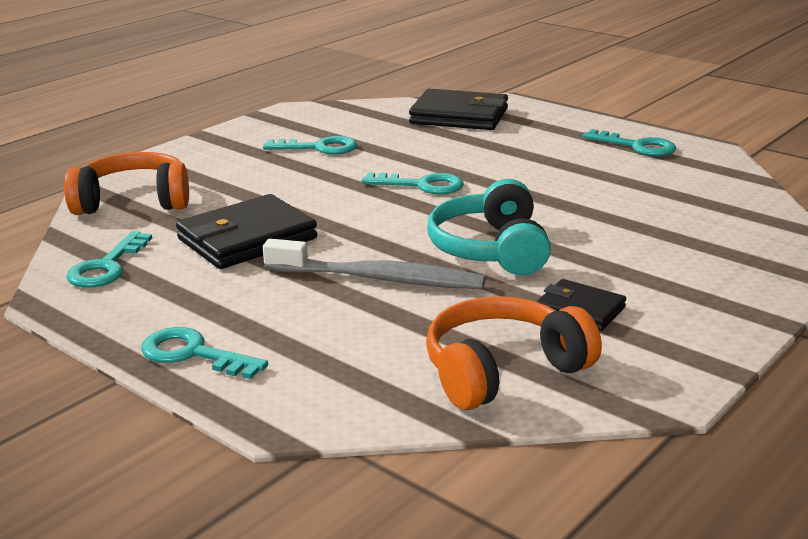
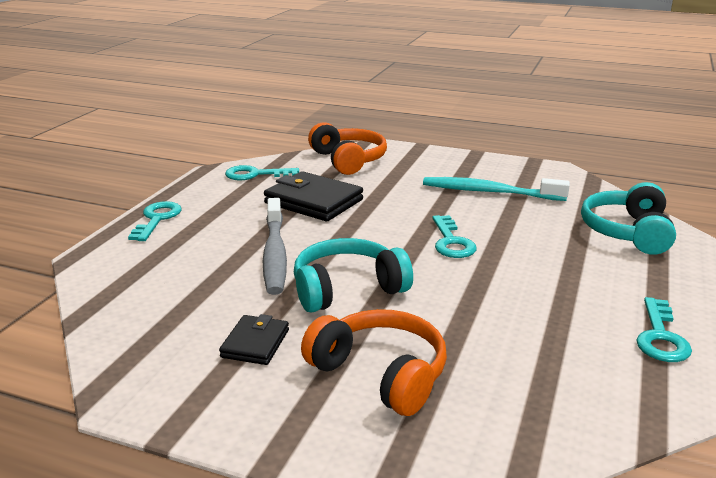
camera: 70 degrees right, 0 degrees up
(319, 148) = (489, 192): turquoise key -> turquoise toothbrush
(459, 116) = (627, 232): black wallet -> turquoise headphones
(503, 370) = (151, 321): orange headphones -> orange headphones (380, 374)

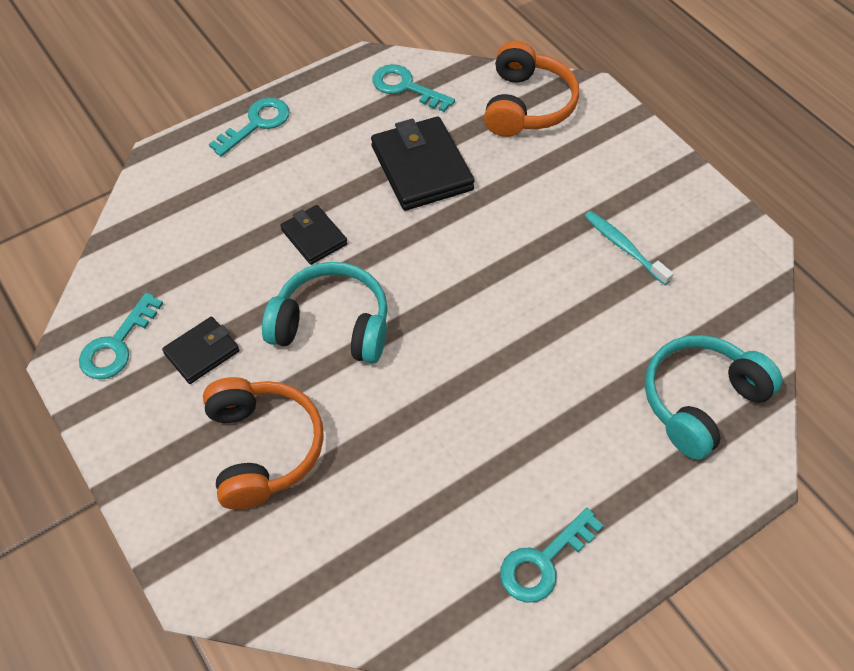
camera: 35 degrees right, 30 degrees up
(274, 254) = (314, 237): grey toothbrush -> black wallet
(451, 242) = (493, 311): turquoise key -> turquoise key (117, 344)
(489, 192) = (624, 247): turquoise toothbrush -> turquoise toothbrush, size x0.60

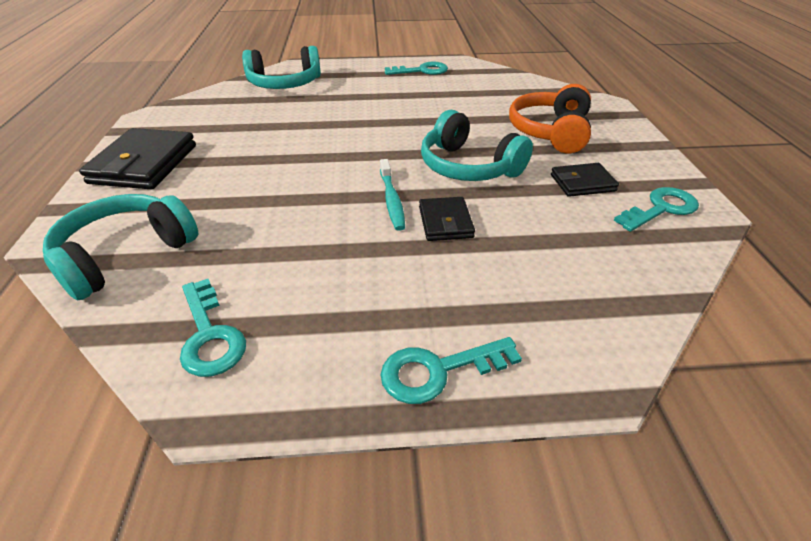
camera: 150 degrees left, 15 degrees down
(421, 168) = (295, 239): black wallet -> black wallet (144, 164)
(527, 105) = (125, 255): orange headphones -> turquoise headphones
(624, 247) = (221, 140): turquoise toothbrush -> turquoise toothbrush (391, 200)

